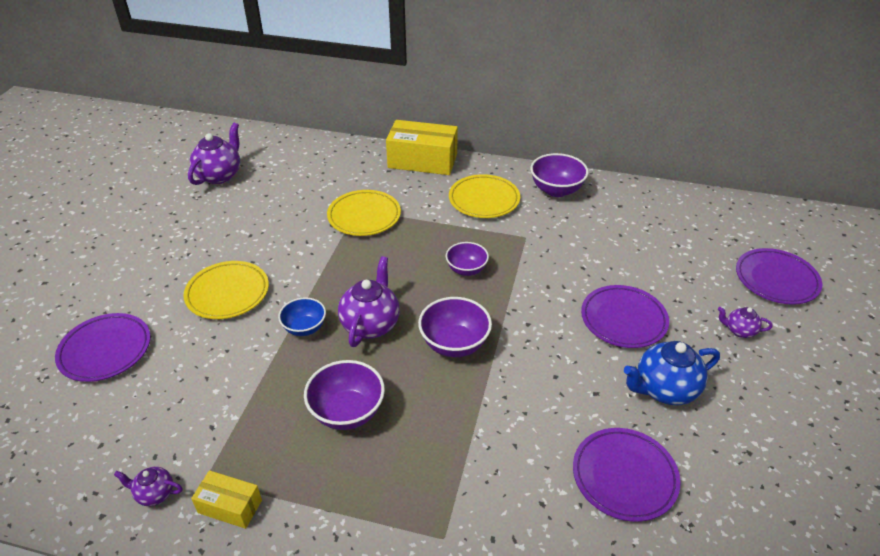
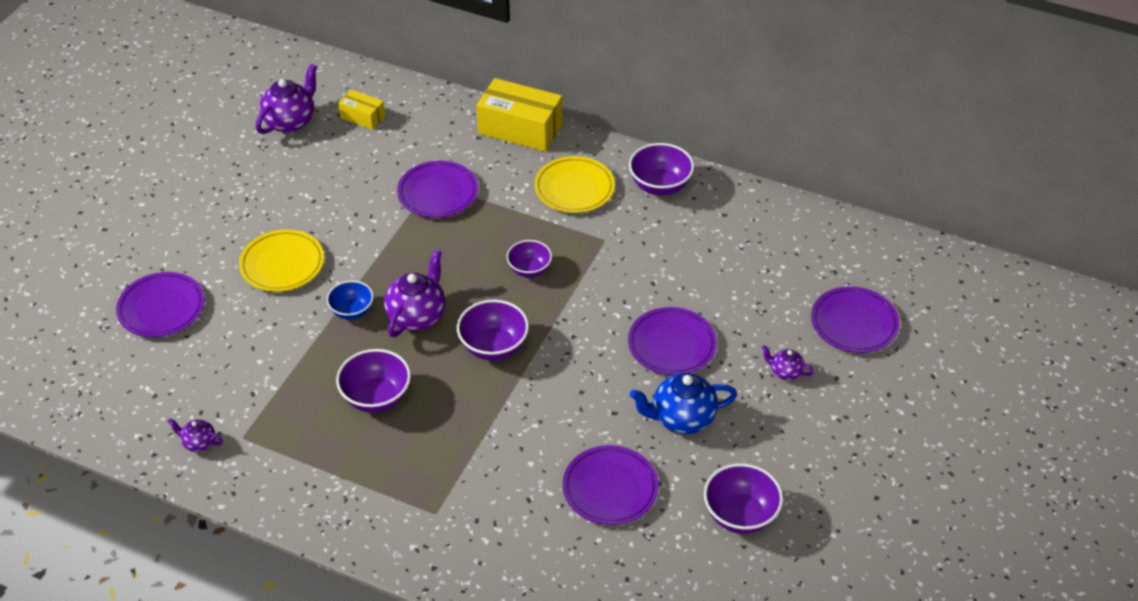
camera: 10 degrees right, 5 degrees up
(230, 506) = (261, 462): yellow box -> yellow box (362, 117)
(364, 216) = (438, 193): yellow plate -> purple plate
(771, 486) = (740, 515): none -> purple bowl

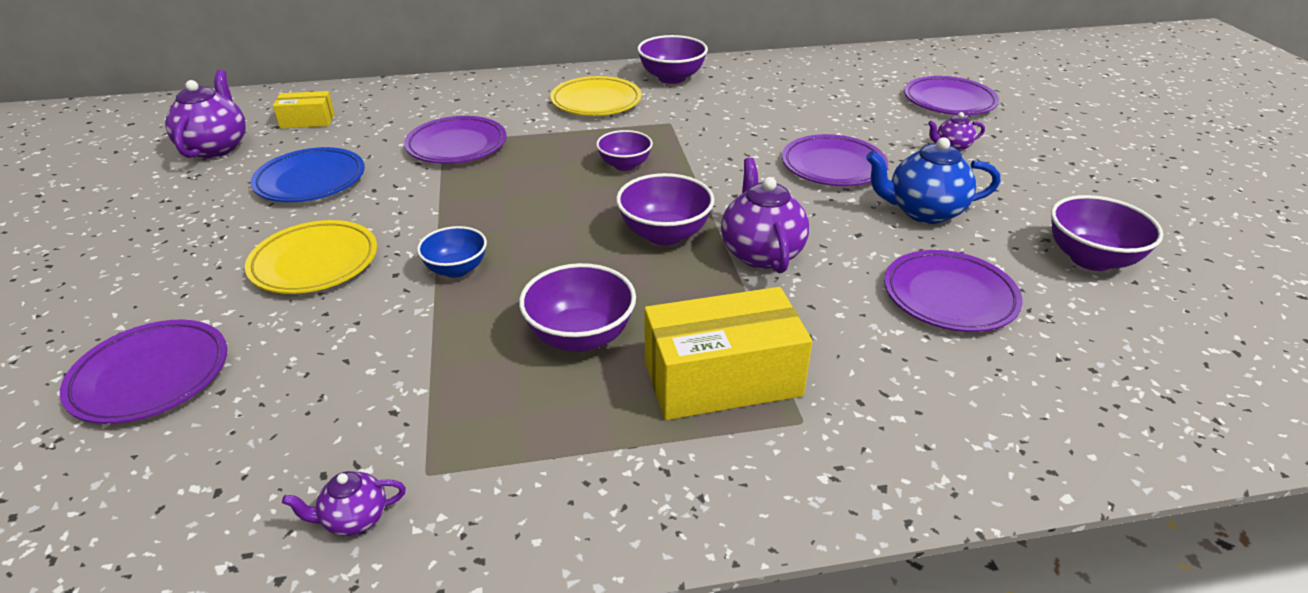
camera: 35 degrees left, 10 degrees down
(325, 186) = (310, 181): none -> blue plate
(417, 316) = (544, 243): purple teapot -> purple teapot (761, 253)
(520, 129) = (494, 83): yellow box -> yellow box (722, 378)
(682, 418) = (924, 212): blue teapot -> blue teapot turned 45 degrees clockwise

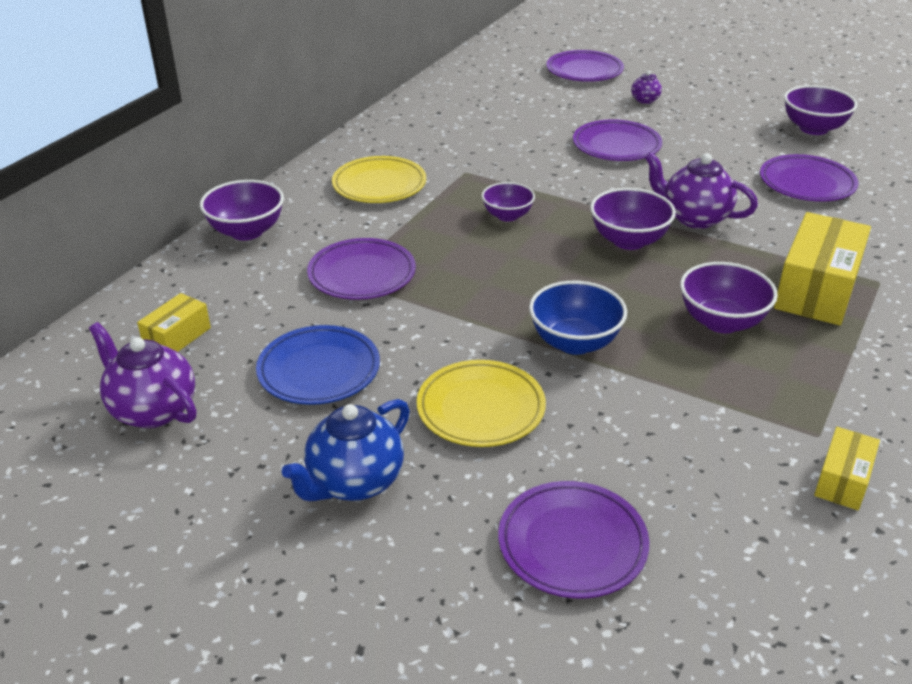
camera: 50 degrees left, 0 degrees up
(354, 519) = (842, 480): purple teapot -> yellow box
(456, 269) = (575, 342): blue bowl -> blue bowl, size x1.51
(672, 78) = (388, 139): purple bowl -> purple bowl (246, 231)
(924, 212) = (709, 146): blue teapot -> blue teapot (354, 482)

